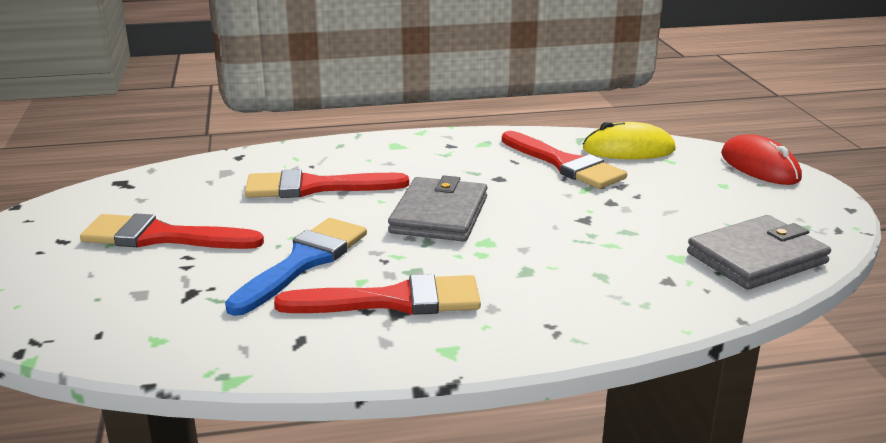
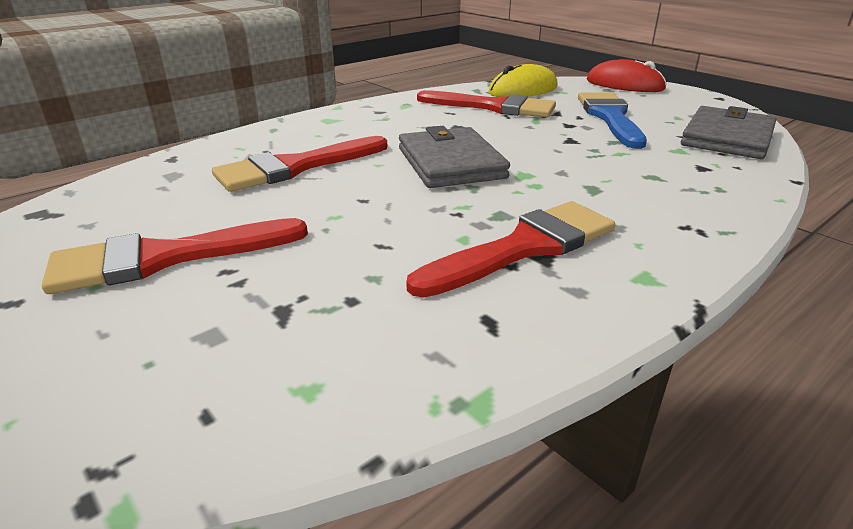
camera: 30 degrees left, 5 degrees up
(303, 262) = (378, 237): blue brush -> blue brush (610, 117)

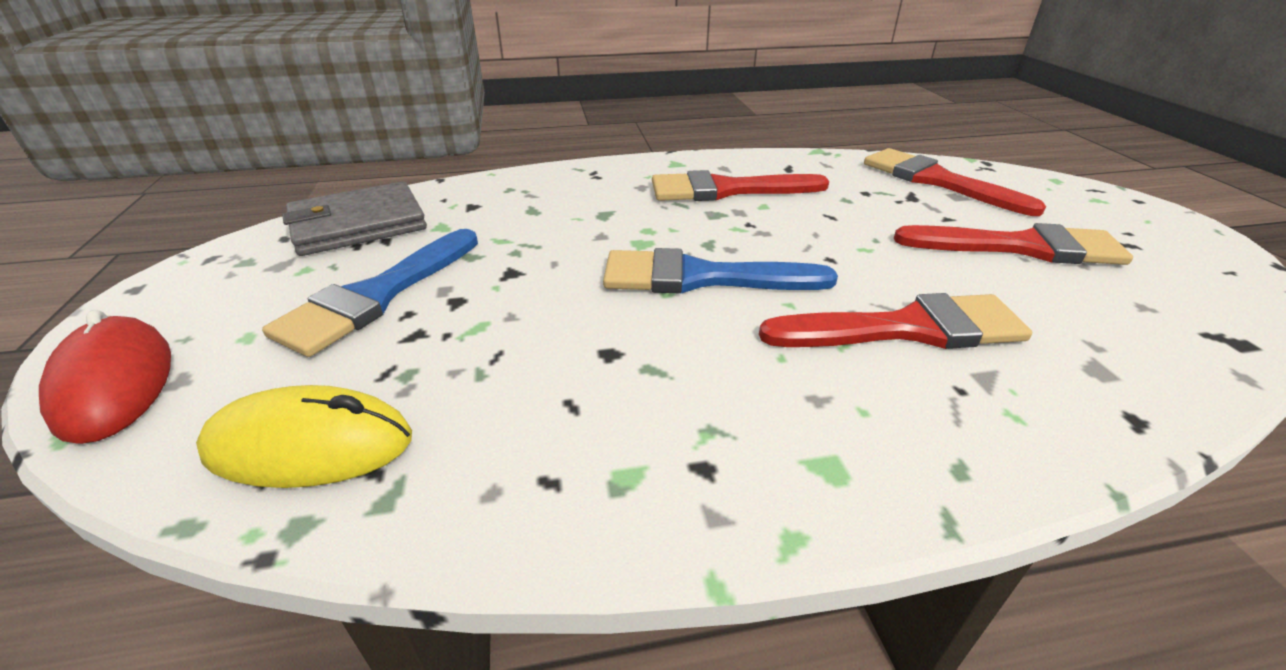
camera: 150 degrees left, 5 degrees up
(450, 163) = (700, 277): grey wallet -> blue brush
(494, 107) = (476, 390): red brush -> red brush (936, 181)

